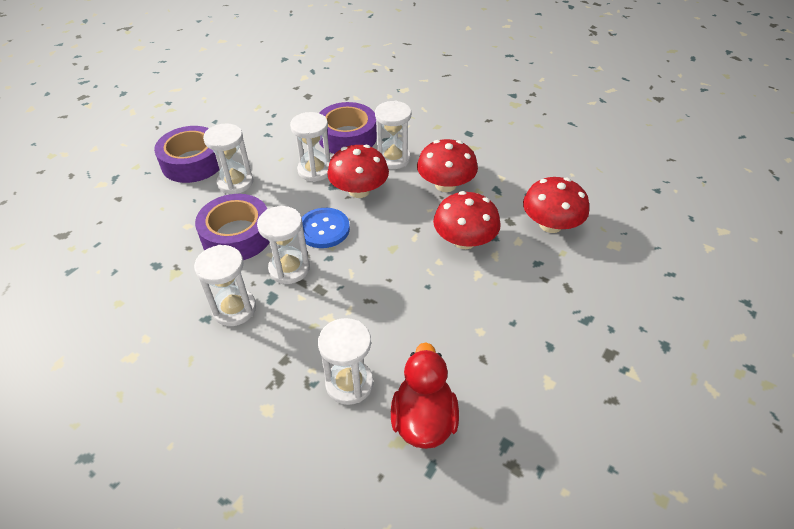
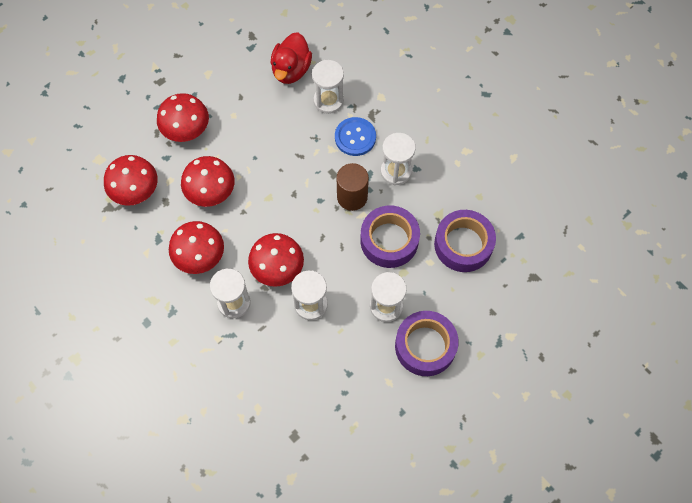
camera: 165 degrees left, 20 degrees up
(289, 269) = (352, 197): white hourglass -> brown cylinder
(324, 229) = (318, 230): blue button -> blue button (355, 137)
(347, 137) = (268, 347): purple tape -> purple tape (463, 244)
(533, 299) = (186, 129): none -> red mushroom

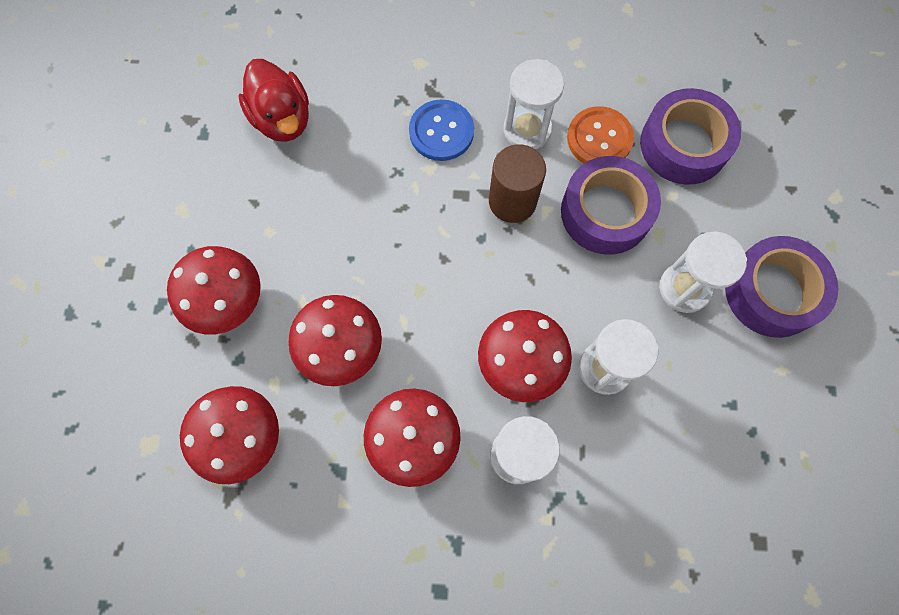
camera: 45 degrees left, 5 degrees up
(328, 100) = (365, 117): white hourglass -> none
(425, 205) = (599, 138): none -> orange button

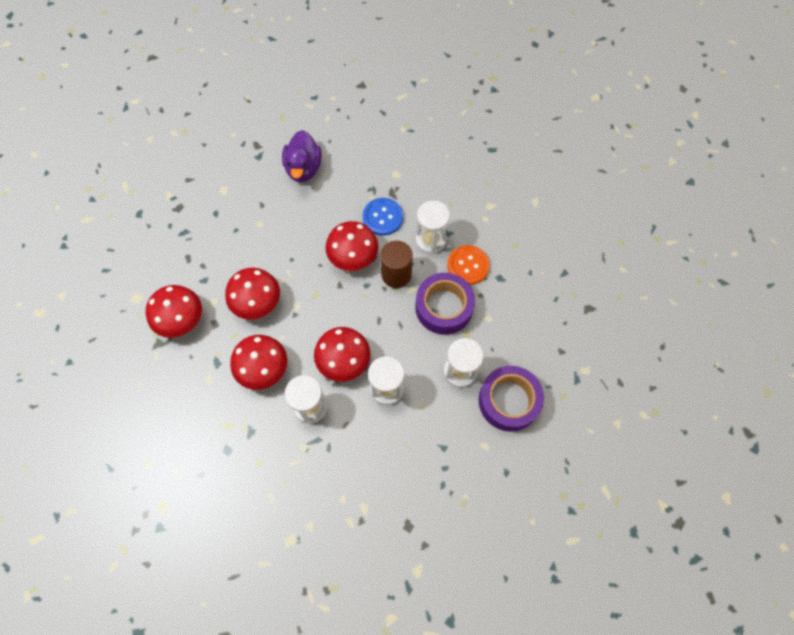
camera: 30 degrees right, 5 degrees down
(226, 301) = (216, 247): red mushroom -> red mushroom (353, 256)
(282, 119) = (303, 168): red duck -> purple duck
(684, 145) = (514, 294): purple tape -> none

